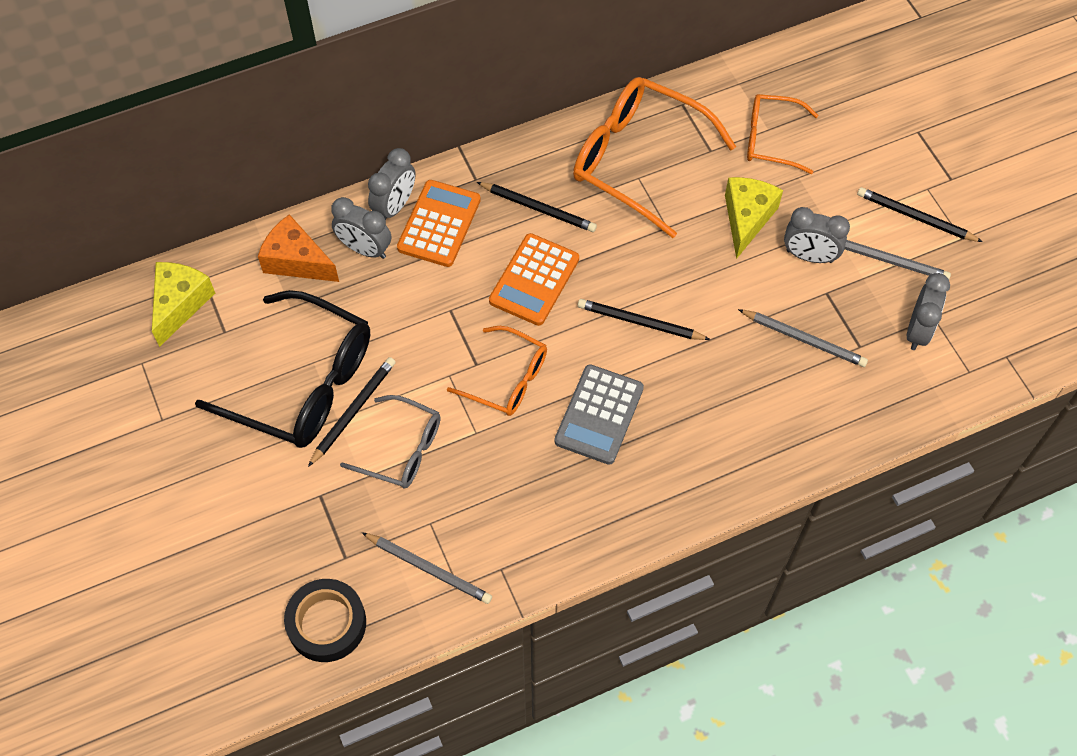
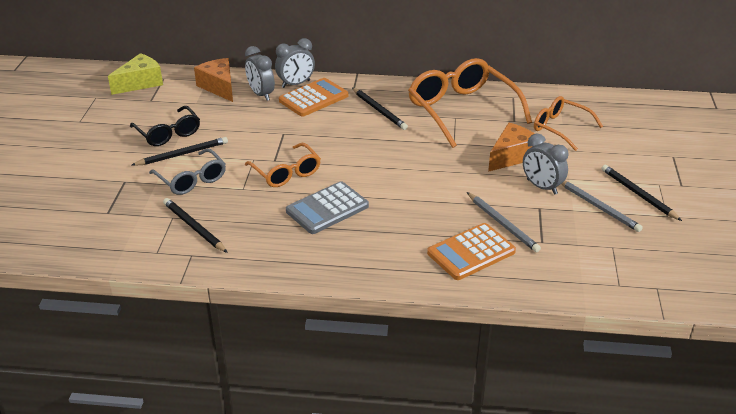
camera: 30 degrees right, 25 degrees down
(303, 383) = (168, 133): black glasses -> black glasses, size x0.58
(327, 623) = (63, 237): black tape -> none
(429, 569) = (149, 237): grey pencil -> none
(534, 280) = (346, 138): orange calculator -> orange calculator (471, 252)
(640, 322) = (395, 177): black pencil -> black pencil (194, 227)
(747, 218) = (512, 156): yellow cheese -> orange cheese
(918, 331) = (594, 249): grey clock -> none

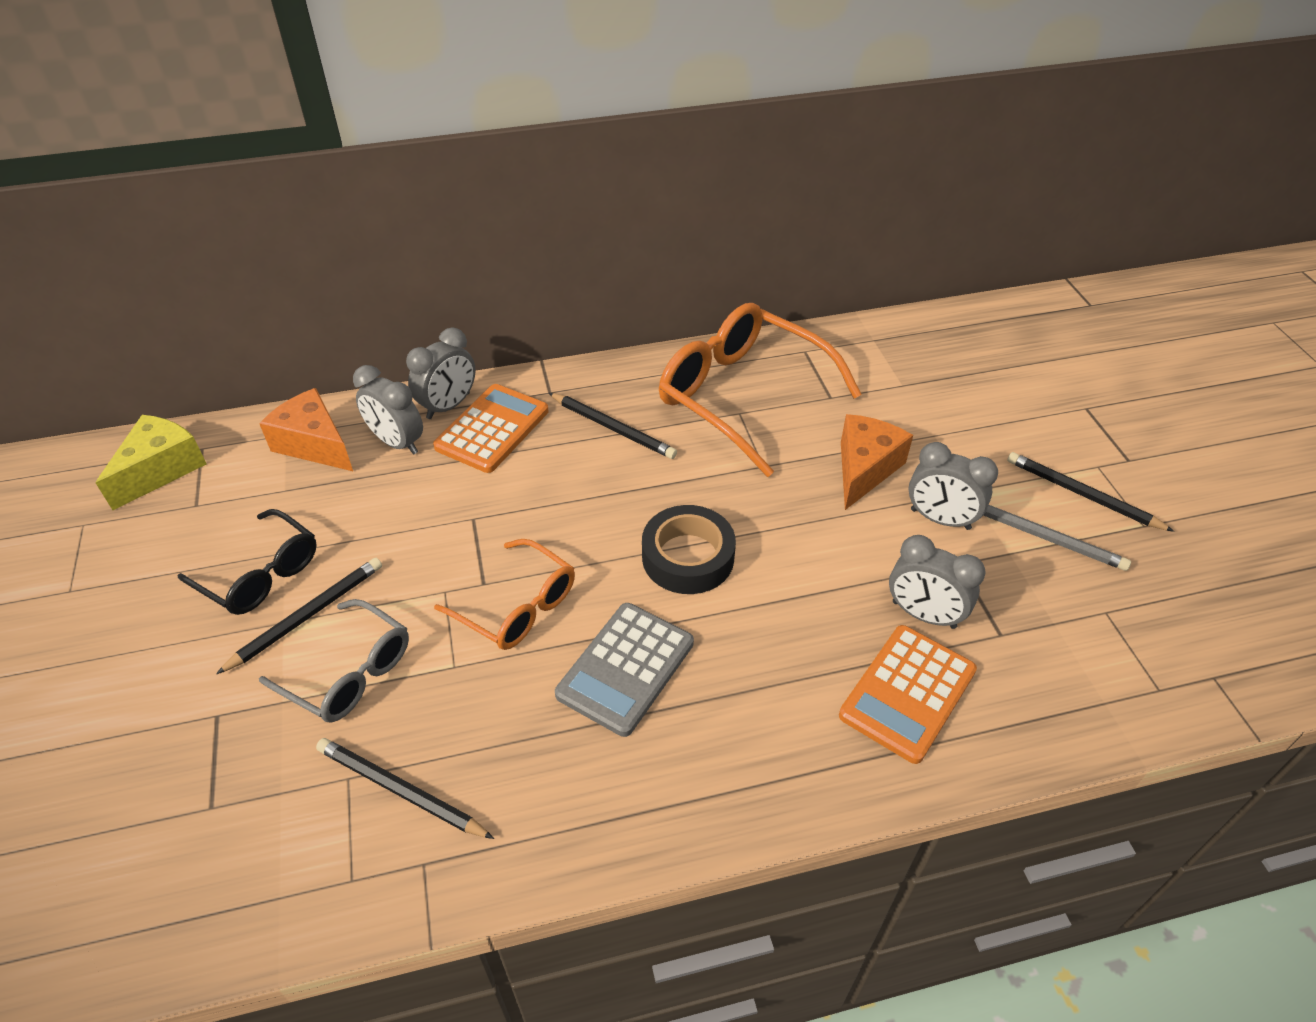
camera: 20 degrees left, 10 degrees up
(387, 172) = (688, 557): none -> black tape
(502, 224) = (923, 615): grey pencil -> grey clock
(560, 128) = (905, 395): orange glasses -> none

